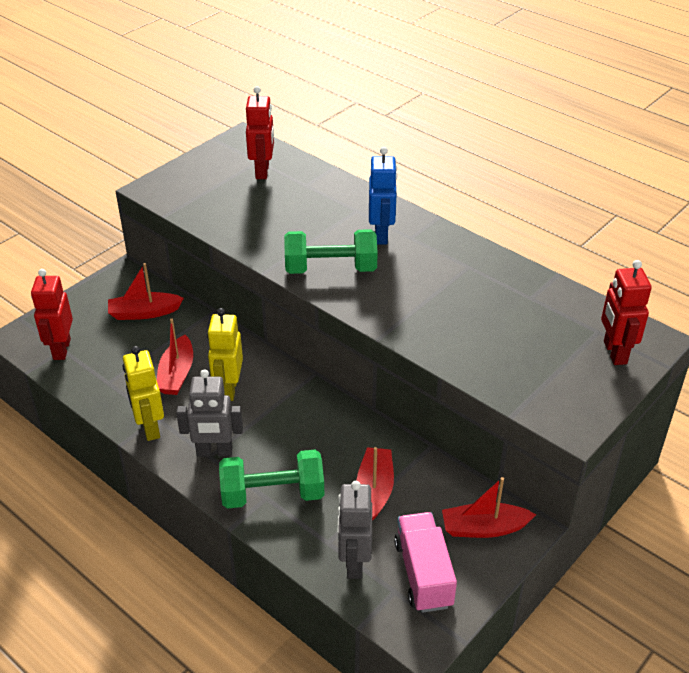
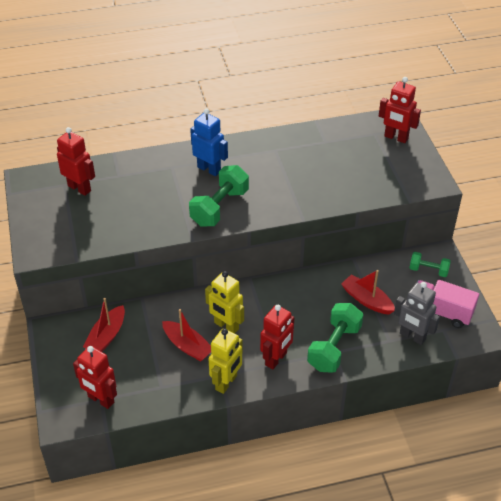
camera: 55 degrees left, 5 degrees up
(150, 428) = (226, 382): yellow robot -> yellow robot turned 75 degrees counterclockwise
(214, 452) = (276, 359): grey robot -> red robot
(484, 528) = (428, 270): red boat -> green dumbbell

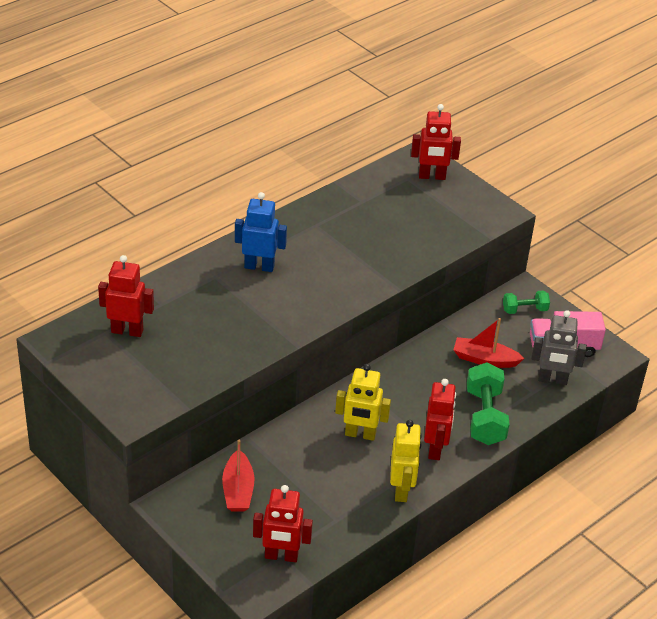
camera: 30 degrees left, 5 degrees down
(187, 346) = (334, 469): red boat -> none
(219, 207) = (302, 303): green dumbbell -> none

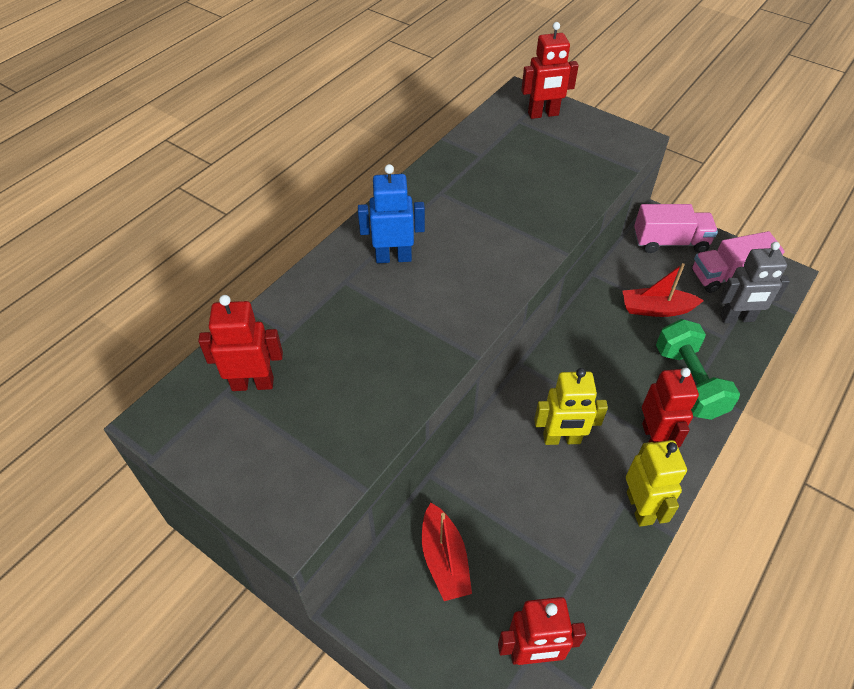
camera: 10 degrees left, 10 degrees up
(524, 310) = (670, 242): green dumbbell -> pink truck

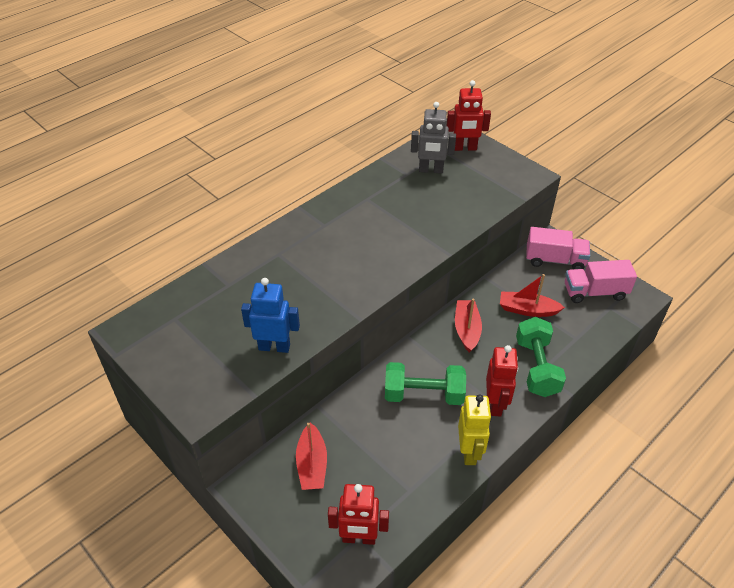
camera: 10 degrees right, 5 degrees down
(253, 383) = (195, 315): red robot -> none
(393, 257) = (318, 241): blue robot -> blue robot (274, 347)
(561, 439) = (423, 394): yellow robot -> green dumbbell
(591, 345) = (467, 330): none -> red boat
(737, 318) = (591, 325): grey robot -> grey robot (431, 170)

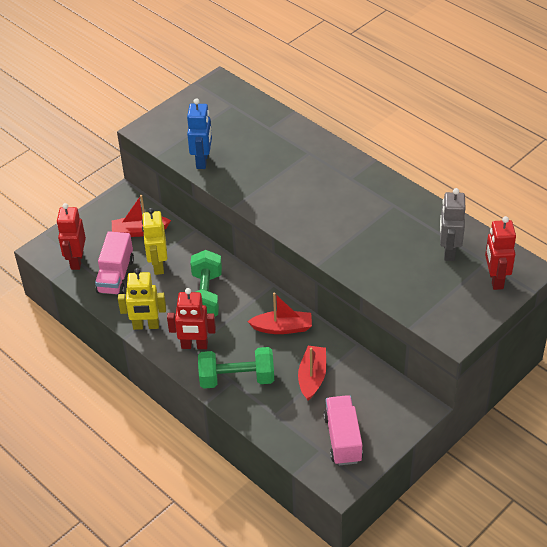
camera: 90 degrees right, 0 degrees up
(373, 442) = (158, 265): none -> yellow robot
(555, 260) = (390, 407): pink truck -> pink truck (116, 276)

